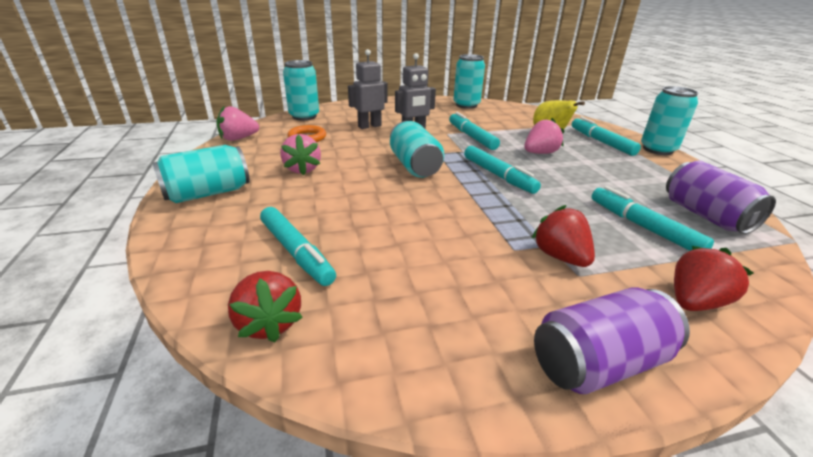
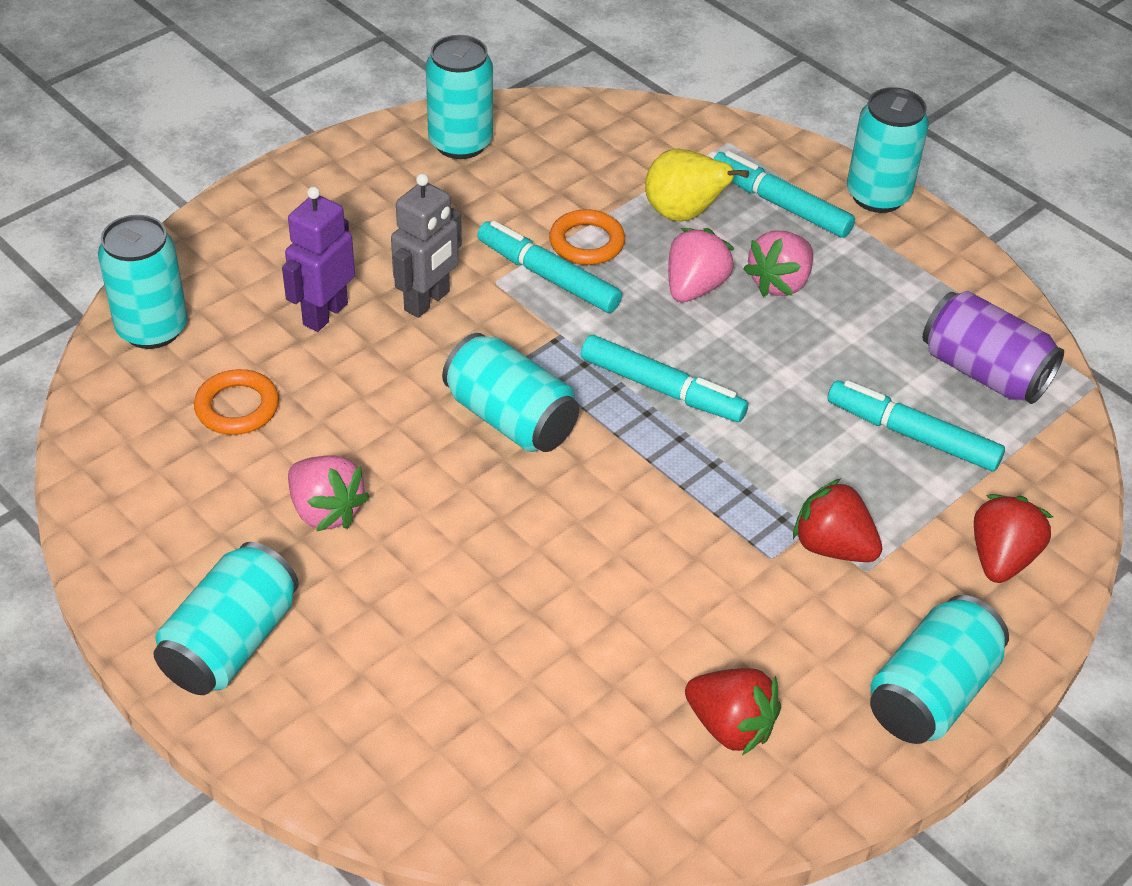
camera: 30 degrees left, 15 degrees up
(238, 139) = (101, 469): pink strawberry -> pink strawberry (779, 283)
(269, 323) = (567, 813): red strawberry -> red strawberry (730, 726)
(296, 252) = (496, 696): turquoise marker -> none
(369, 126) = (324, 314): grey robot -> purple robot
(497, 133) = (586, 242): none -> orange ring
(598, 362) = (930, 693): purple can -> turquoise can

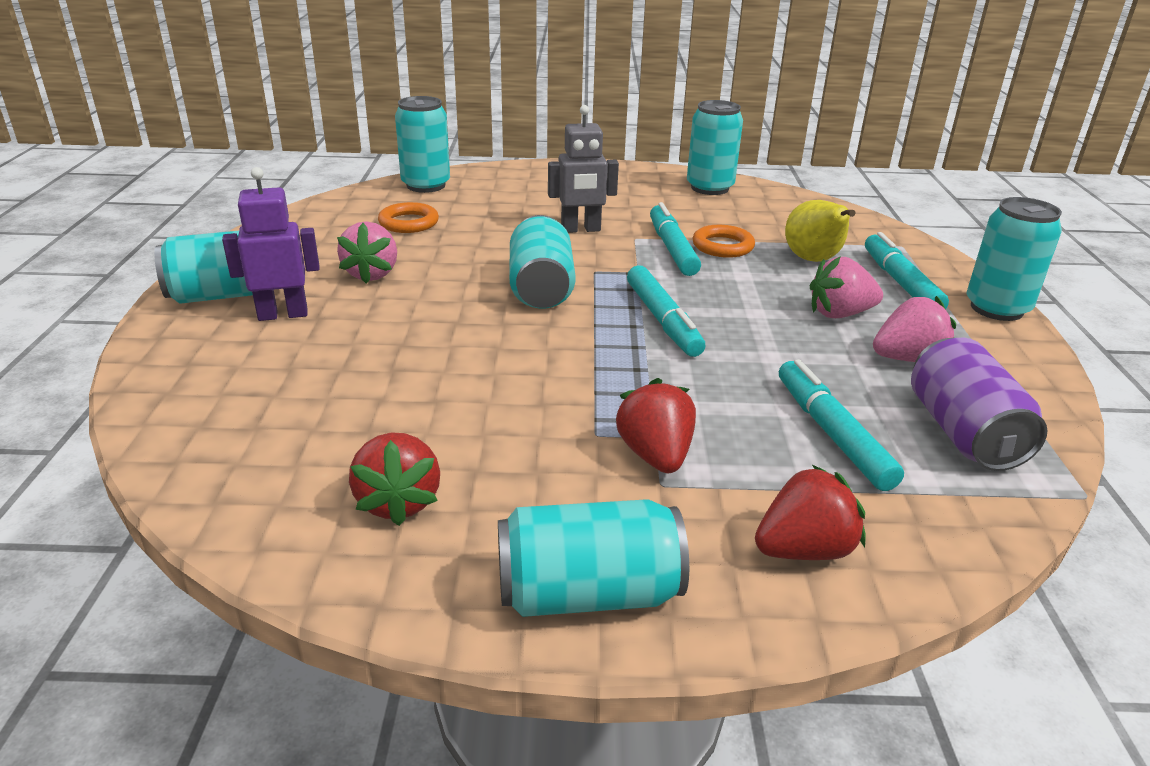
camera: 45 degrees right, 15 degrees down
(324, 314) = (516, 212): purple robot -> purple robot (283, 314)
(694, 287) = (767, 290): pink strawberry -> pink strawberry (908, 359)

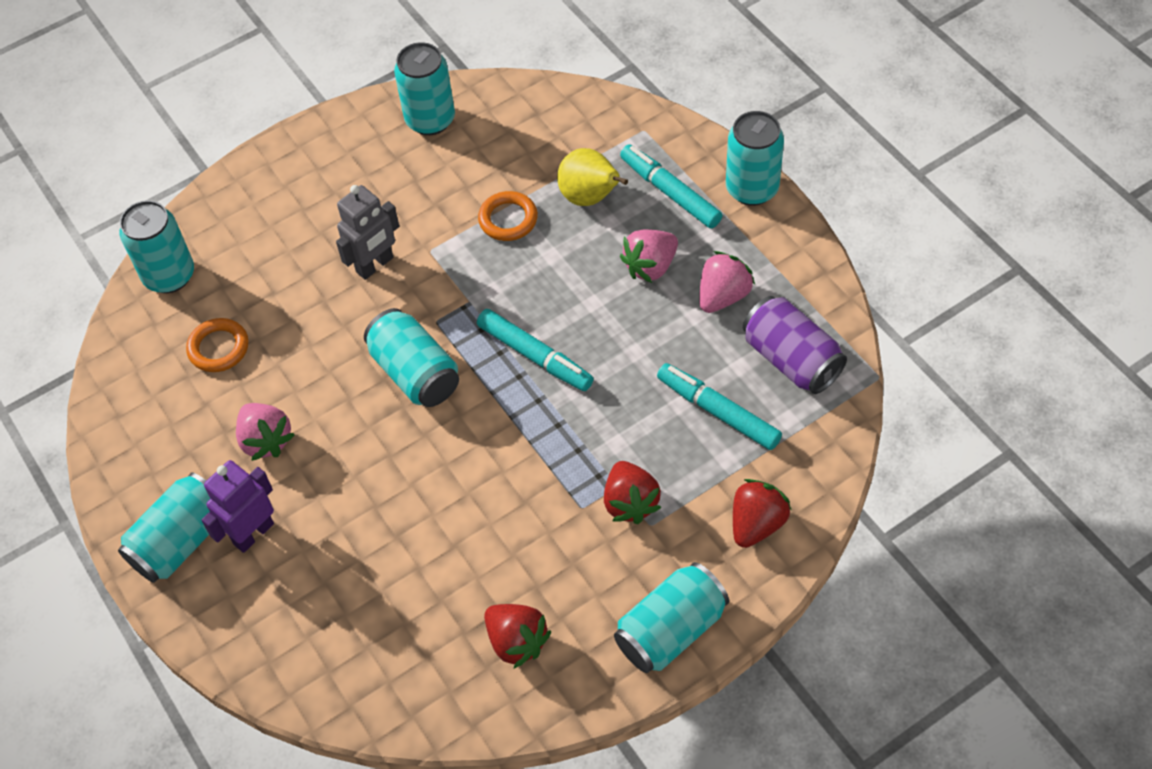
camera: 30 degrees left, 25 degrees up
(655, 455) = (630, 502): red strawberry -> red strawberry turned 150 degrees counterclockwise
(672, 248) = (471, 249): turquoise marker -> none

